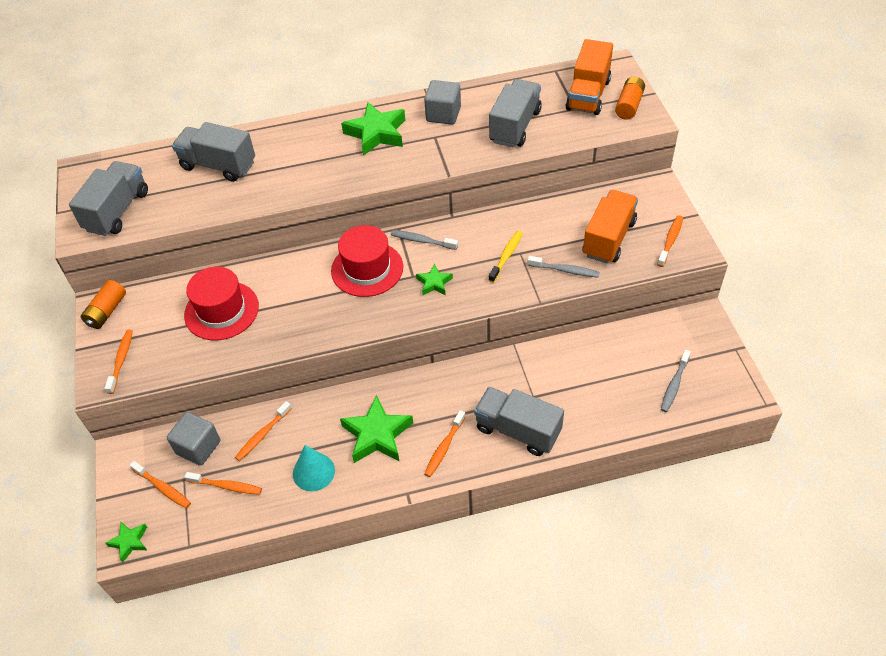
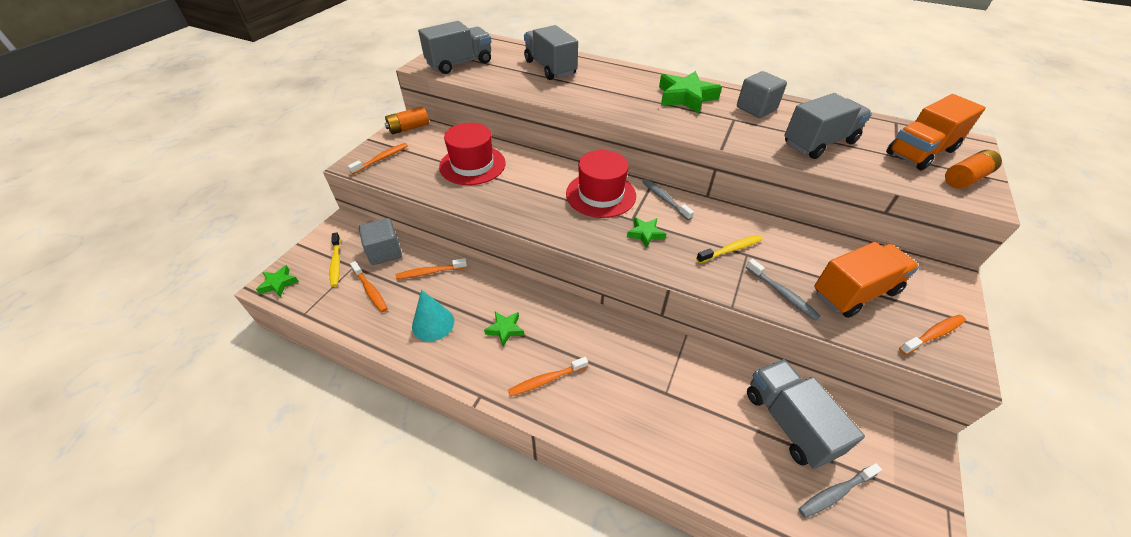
camera: 35 degrees right, 5 degrees down
(163, 488) = (336, 263): orange toothbrush -> yellow toothbrush
(377, 435) = (505, 329): green star -> green star, size x0.53
(517, 430) = (624, 414): grey truck -> grey truck (788, 422)

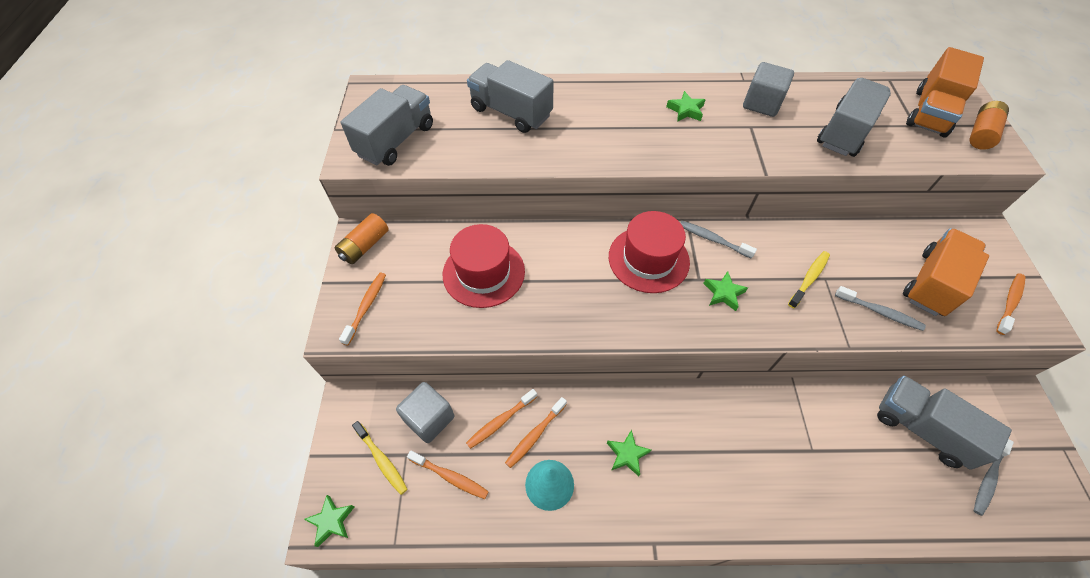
camera: 25 degrees left, 10 degrees up
(546, 380) = (703, 492): orange toothbrush -> orange toothbrush (535, 435)
(686, 97) = (686, 110): green star -> green star, size x0.53

